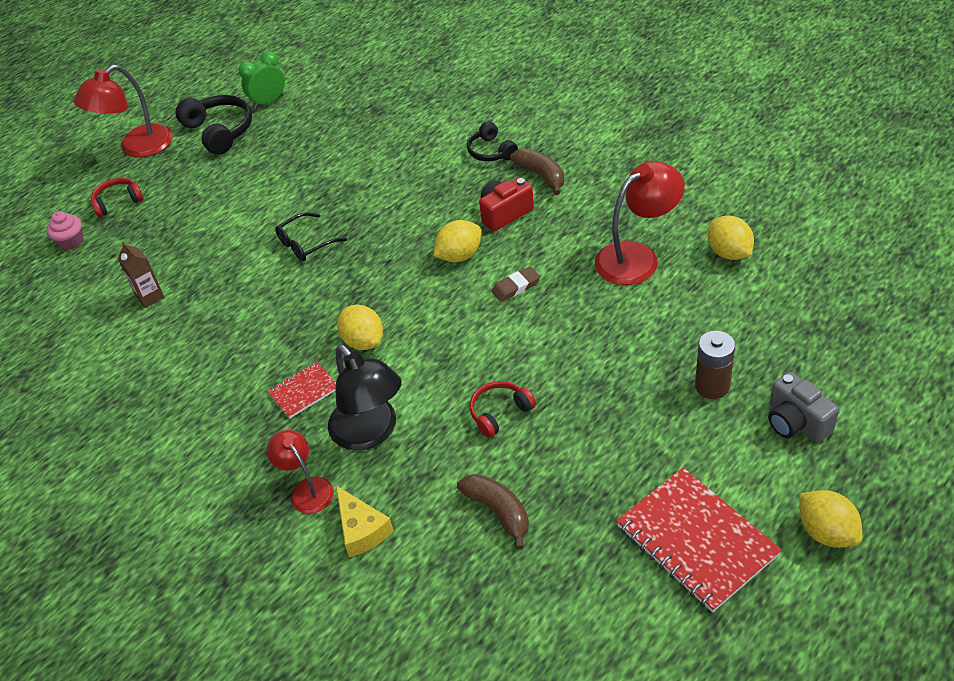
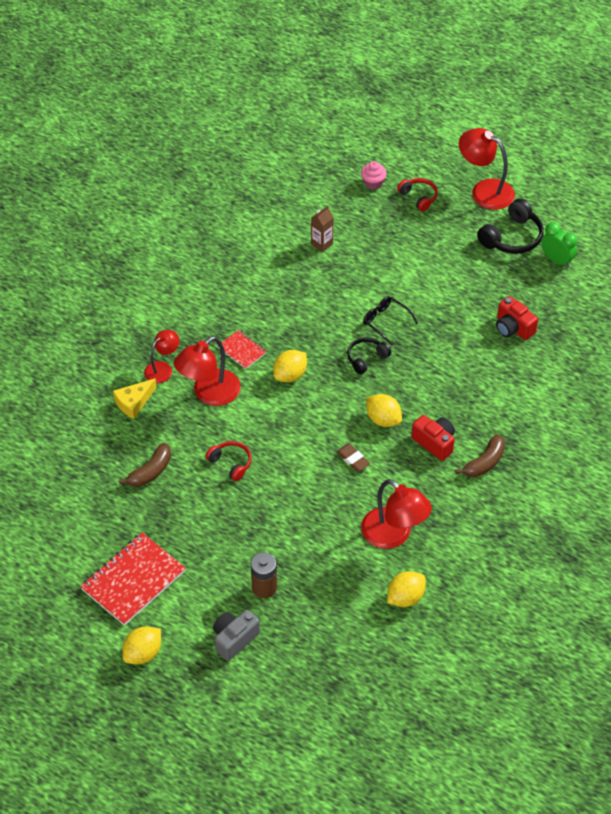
camera: 75 degrees right, 5 degrees up
(353, 140) = (513, 328): none -> red camera
(371, 433) = (209, 394): black lamp -> red lamp
(491, 151) = (512, 424): black headphones -> black headphones (366, 358)

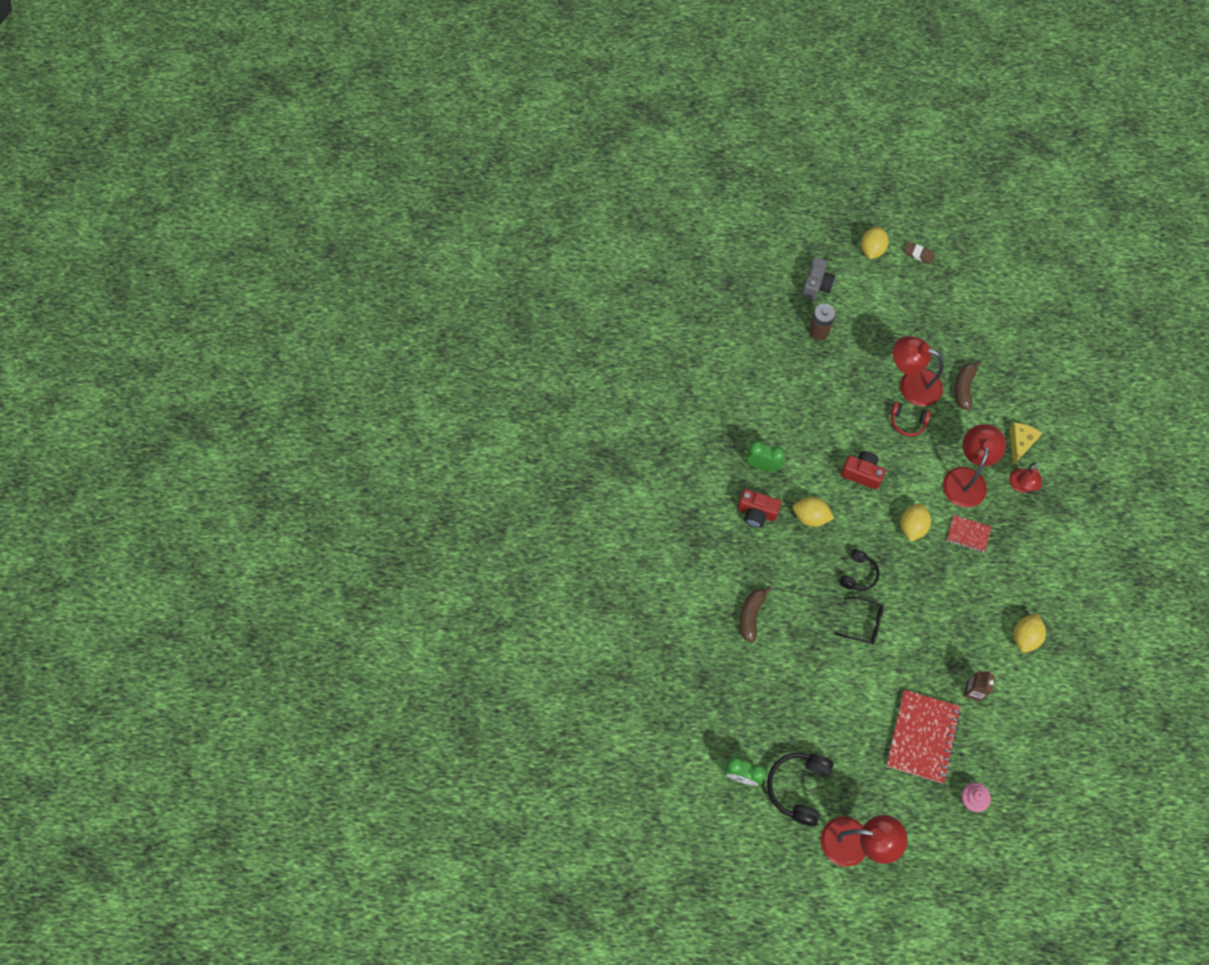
camera: 155 degrees right, 15 degrees up
(133, 580) = (915, 297): red notebook -> red notebook (922, 737)
(353, 459) = (814, 468): brown eraser -> brown eraser (918, 254)
(393, 535) = (746, 414): red lamp -> red lamp (911, 384)
(404, 481) = (762, 466): none -> green clock
(405, 597) = (712, 367): yellow lemon -> yellow lemon (1025, 637)
(419, 197) = (916, 800): red headphones -> none
(484, 462) = (707, 511): brown banana -> brown banana (751, 615)
(513, 328) = (746, 669): red camera -> red camera (862, 473)

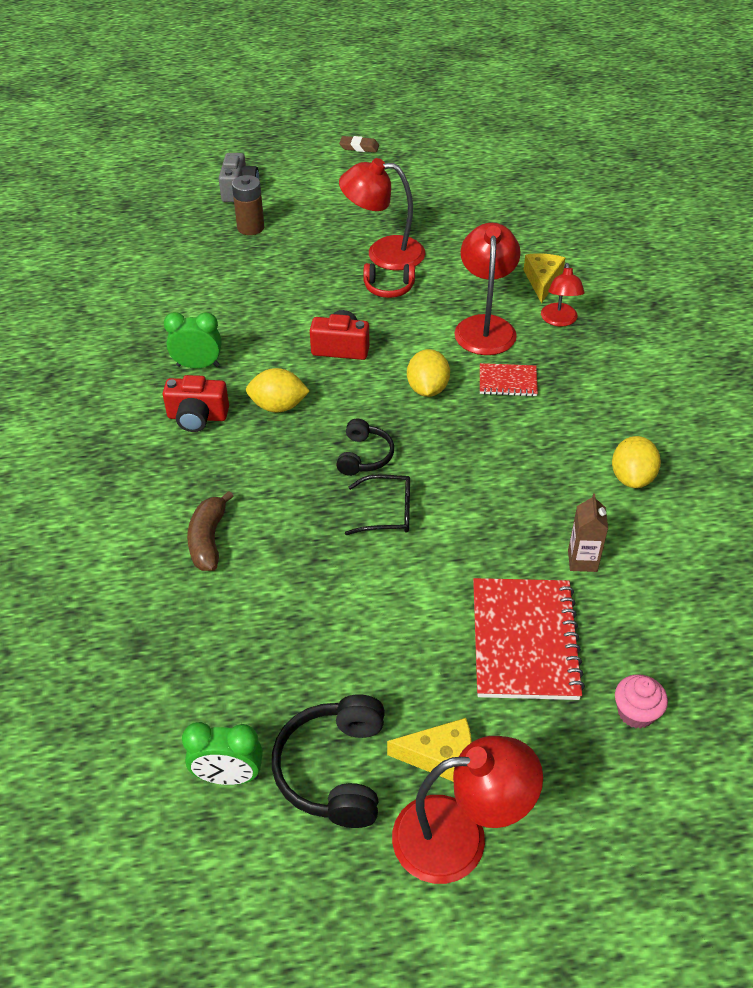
camera: 15 degrees left, 20 degrees down
(857, 796) = (440, 757): none -> yellow cheese
(872, 250) = (301, 152): yellow lemon -> none
(963, 387) = (451, 245): brown banana -> none

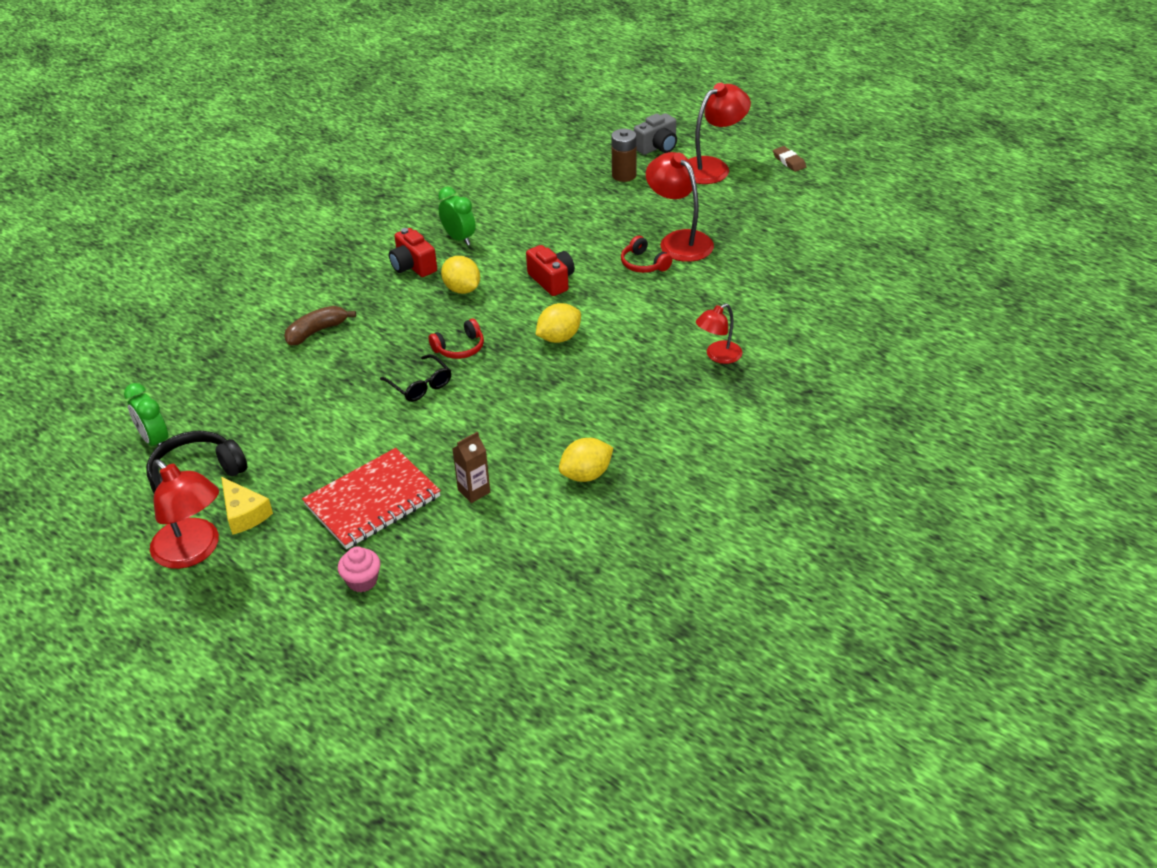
camera: 50 degrees right, 5 degrees down
(364, 456) = (460, 348): black headphones -> red headphones
(485, 326) = (661, 326): red lamp -> red lamp (712, 167)
(507, 381) = (614, 368): red notebook -> none
(542, 281) = (754, 325): yellow cheese -> none

